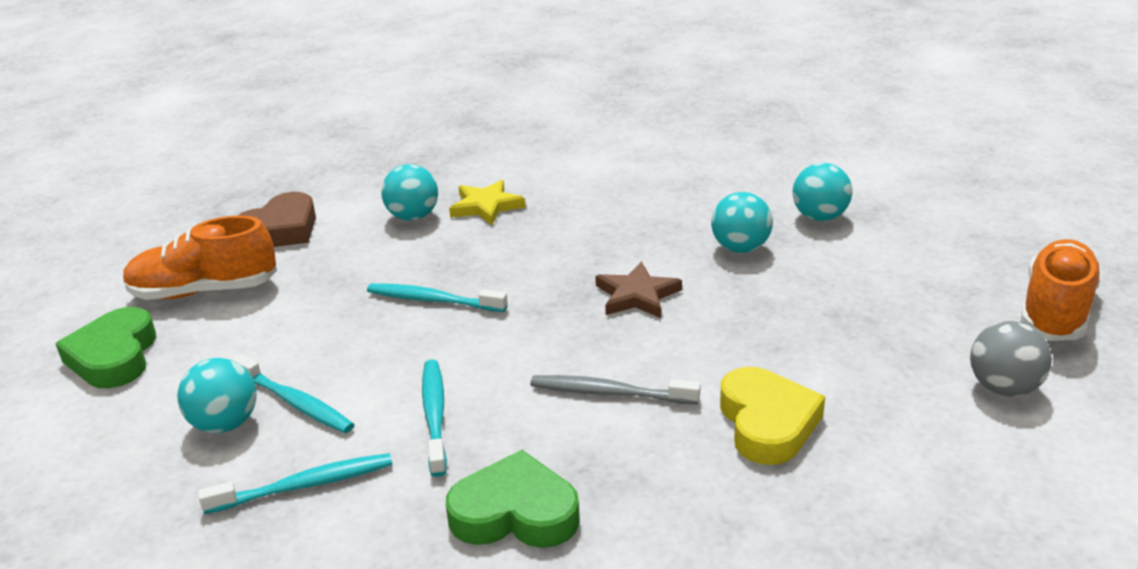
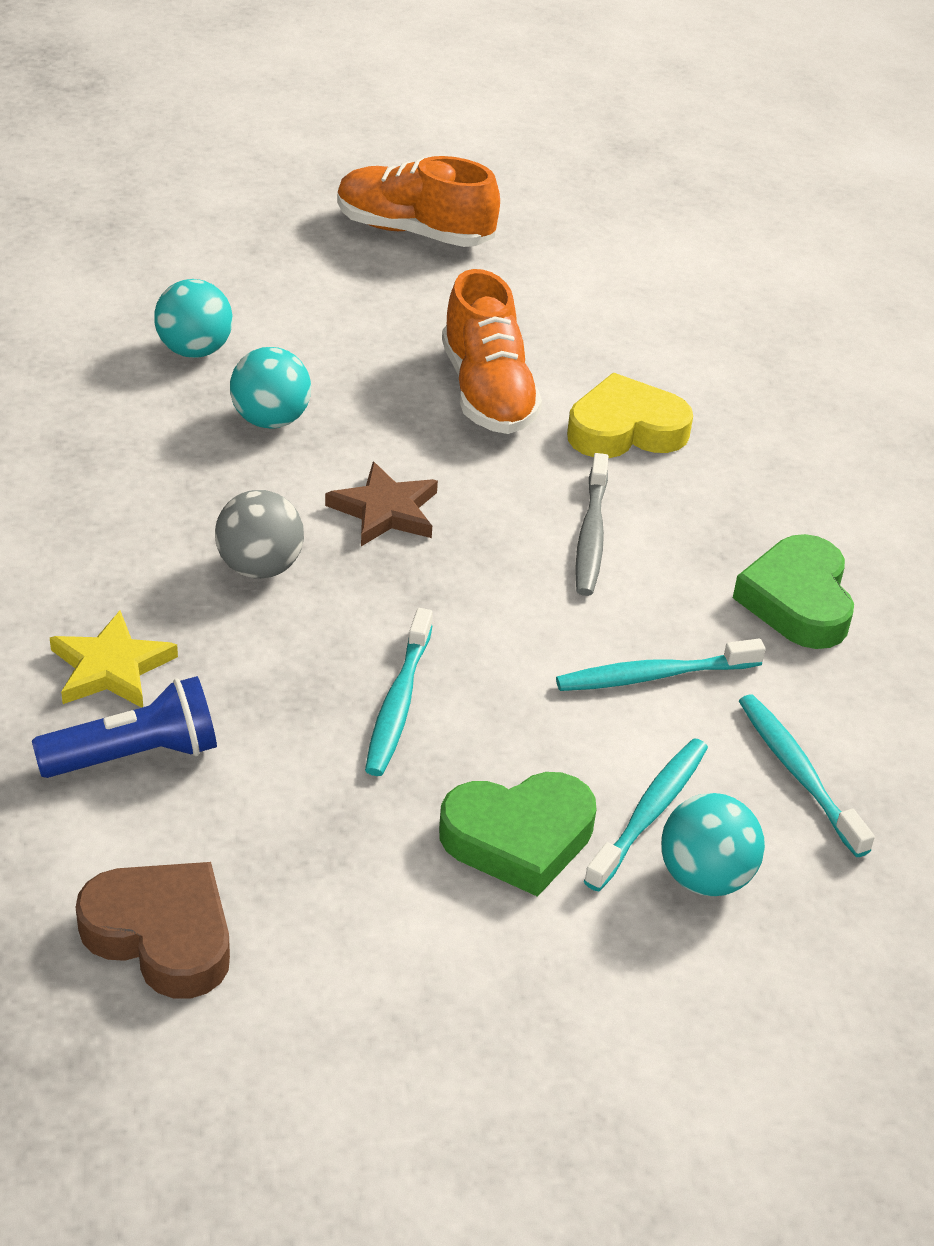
camera: 100 degrees left, 10 degrees up
(114, 356) = (568, 1066): green heart -> green heart (519, 838)
(204, 291) = (371, 996): orange shoe -> orange shoe (487, 392)
(413, 217) = (135, 755): turquoise ball -> blue flashlight
(1003, 388) = (549, 285): grey ball -> grey ball (260, 567)

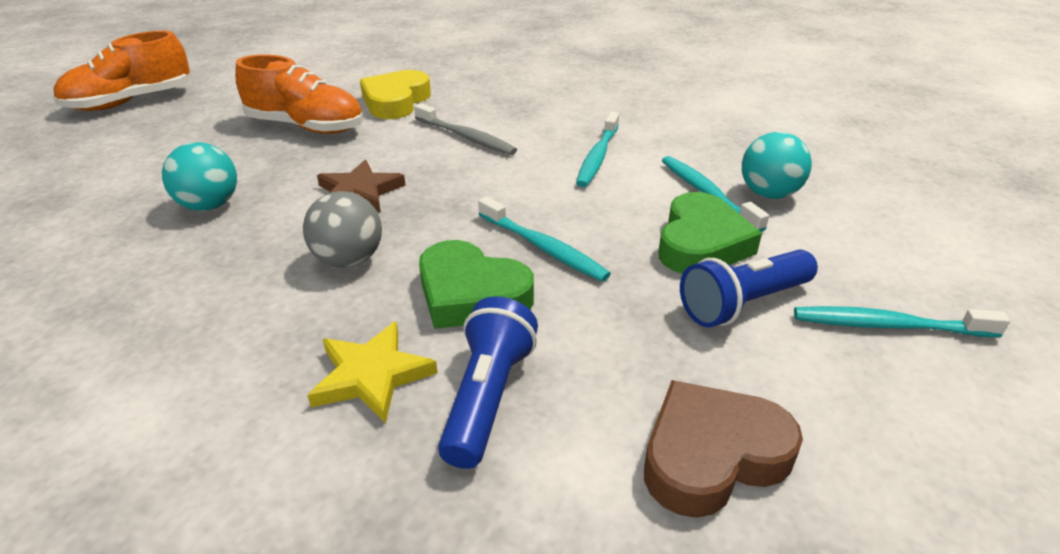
camera: 55 degrees left, 5 degrees down
(194, 350) = (87, 212): turquoise ball -> none
(420, 906) = (743, 303): none -> blue flashlight
(797, 601) = (578, 103): green heart -> green heart (471, 294)
(798, 773) = (704, 143): turquoise toothbrush -> turquoise toothbrush (888, 325)

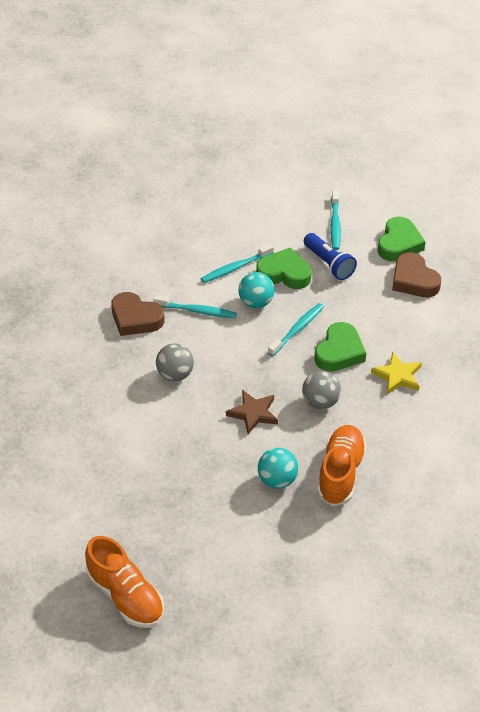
camera: 95 degrees left, 10 degrees up
(306, 127) = (165, 464): orange shoe -> orange shoe (340, 473)
(396, 101) = (118, 423): yellow heart -> none
(466, 137) = (175, 375): grey toothbrush -> grey ball
(487, 397) = (401, 339): blue flashlight -> none
(584, 114) = (135, 318): none -> brown heart
(768, 194) = (233, 245): turquoise ball -> turquoise ball (256, 303)
(861, 442) = (399, 244): none -> green heart

